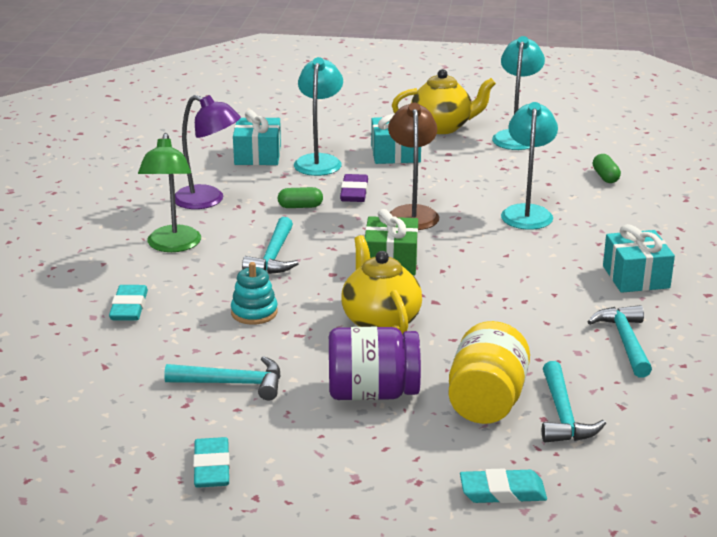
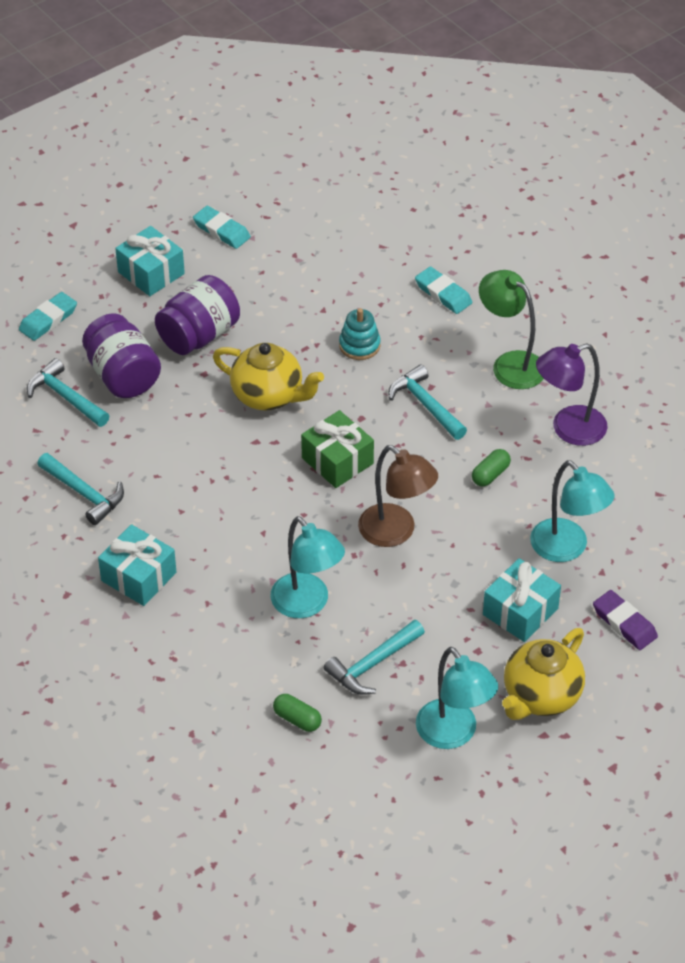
camera: 135 degrees right, 20 degrees up
(232, 383) = (290, 285): turquoise hammer -> turquoise hammer (373, 664)
(257, 155) = (627, 517): turquoise gift -> turquoise gift (151, 273)
(354, 192) = (476, 525): purple eraser -> purple eraser (624, 623)
(486, 402) = (123, 376): yellow jar -> purple jar

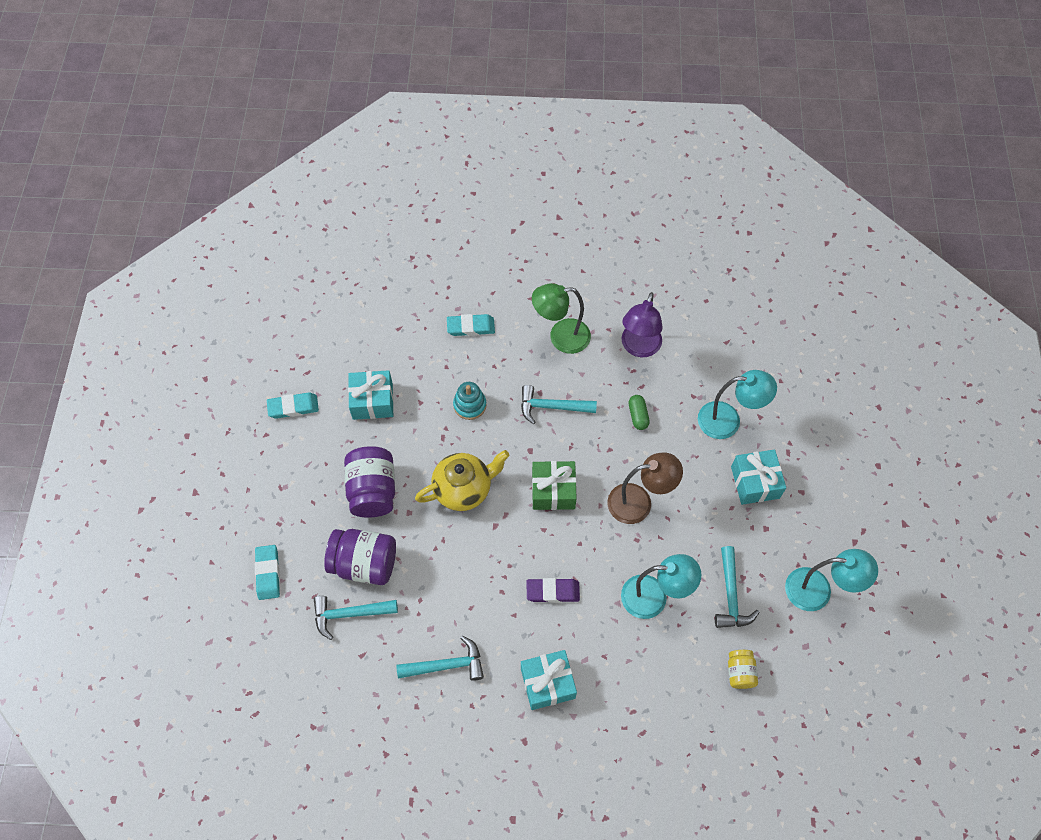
camera: 50 degrees left, 15 degrees up
(151, 273) = (289, 477): turquoise gift -> turquoise gift (372, 401)
(297, 719) = (740, 672): green capsule -> yellow jar
(540, 696) = (826, 521): yellow teapot -> none
(624, 623) = (806, 435): purple eraser -> purple eraser (553, 591)

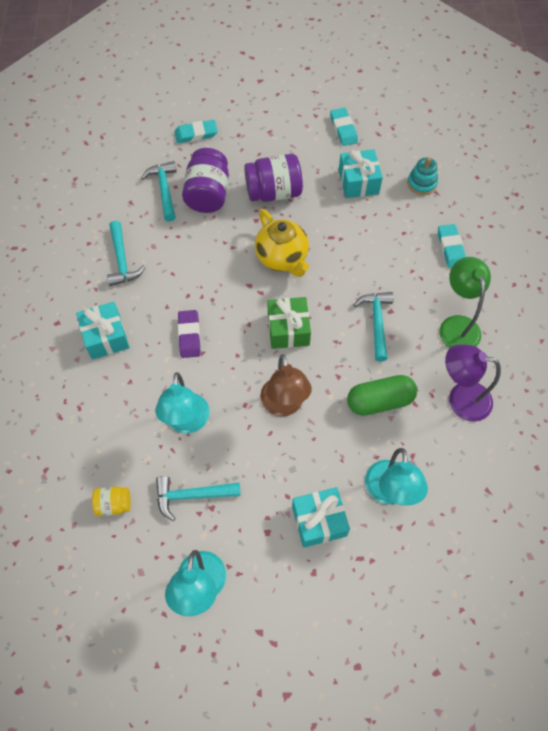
camera: 85 degrees right, 0 degrees up
(470, 405) = (367, 255): turquoise stacking toy -> turquoise stacking toy (421, 183)
(638, 415) = (380, 401): green capsule -> green capsule, size x1.81

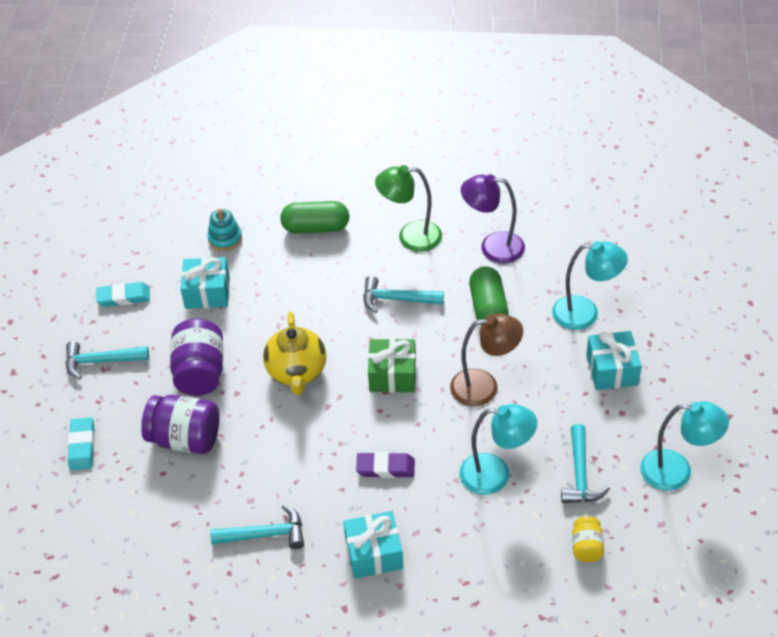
camera: 80 degrees left, 15 degrees down
(164, 190) = (165, 485): turquoise hammer -> turquoise hammer (101, 361)
(282, 258) = (297, 372): yellow teapot -> yellow teapot turned 105 degrees clockwise
(450, 248) = (316, 228): turquoise eraser -> green capsule
(460, 399) = (493, 247): purple lamp -> purple lamp turned 75 degrees clockwise

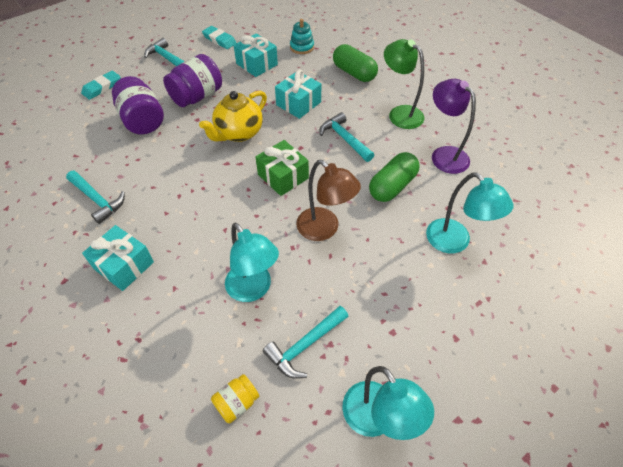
camera: 45 degrees right, 5 degrees up
(385, 468) = (203, 223): purple eraser -> none
(612, 370) = (424, 296): turquoise gift -> turquoise gift (298, 103)

